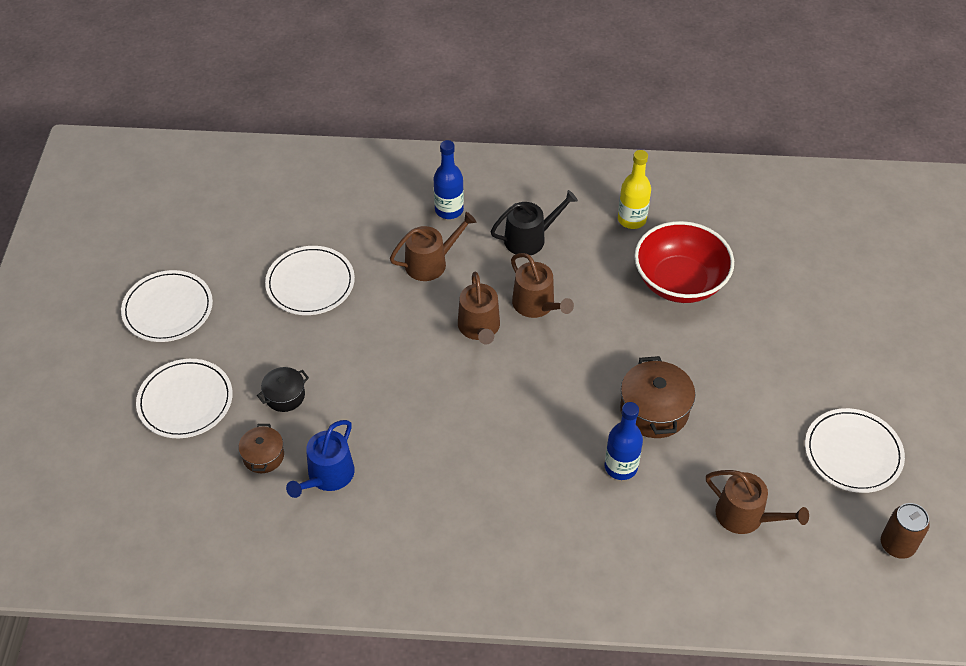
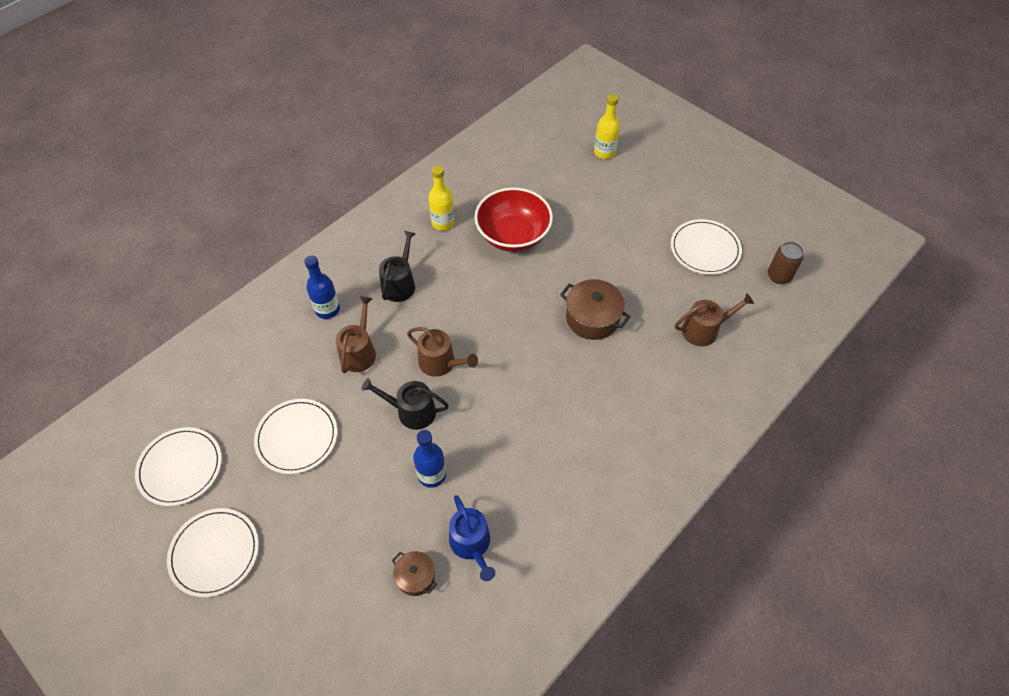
camera: 50 degrees left, 5 degrees up
(185, 401) = (313, 599): white plate -> white plate (180, 467)
(285, 396) = (377, 524): black pot -> none
(410, 342) = (411, 411): none -> black watering can
(537, 305) = (455, 319): brown watering can -> none
(621, 467) = (617, 366): blue bottle -> blue bottle (432, 475)
(876, 283) = (604, 152): none -> yellow bottle

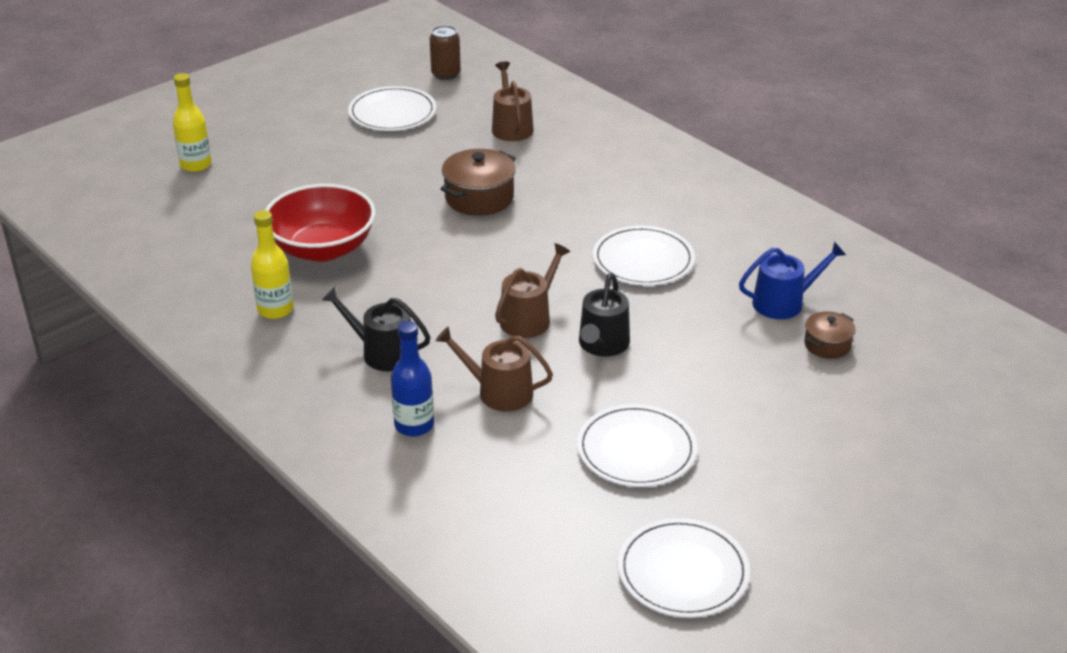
camera: 85 degrees left, 20 degrees down
(214, 553) = (814, 522): white plate -> white plate (643, 260)
(432, 475) = (695, 330): blue bottle -> none

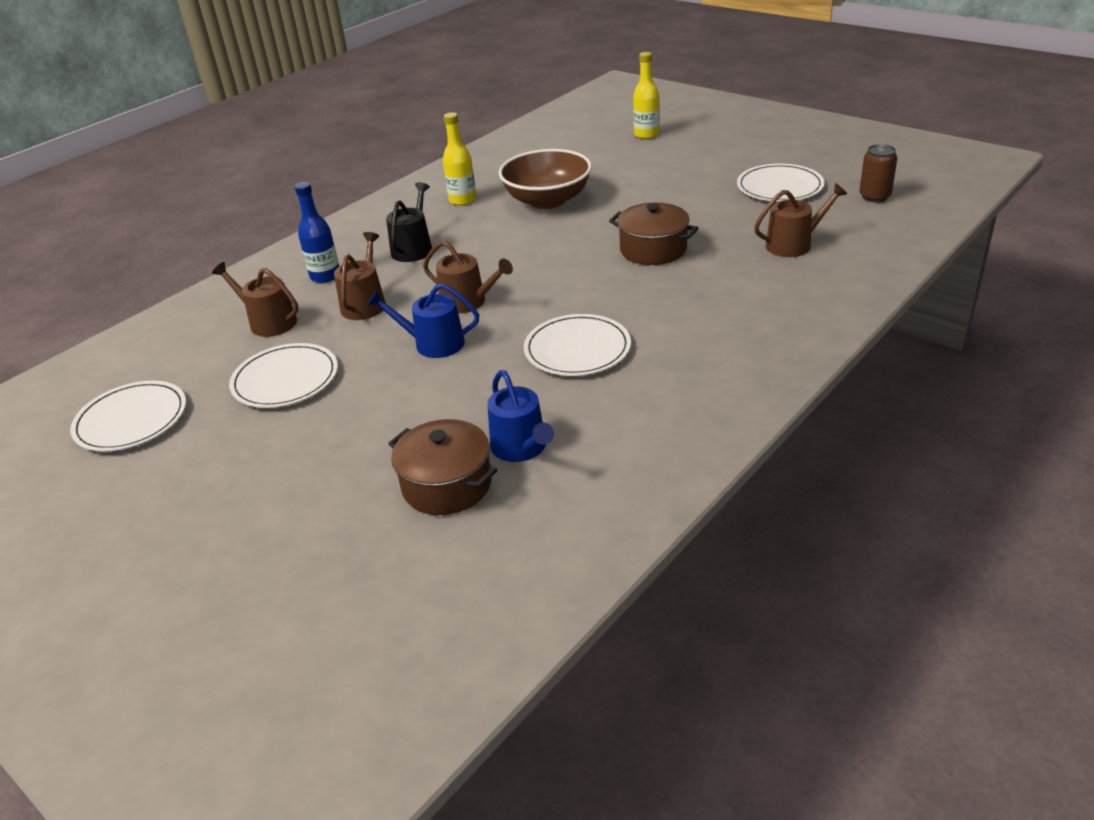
camera: 85 degrees right, 0 degrees up
(322, 248) = (547, 200): red bowl -> brown bowl
(507, 470) = (268, 322): none -> brown watering can
(602, 345) = (433, 343): black watering can -> blue watering can
(827, 345) = (447, 485): brown pot -> brown pot, size x1.70

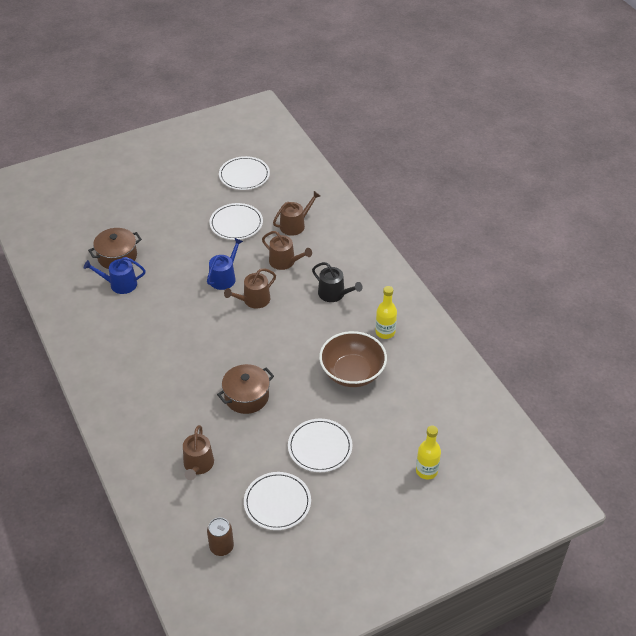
camera: 110 degrees right, 10 degrees up
(325, 276) = (329, 253): blue bottle -> none
(577, 349) = (174, 326): white plate -> white plate (320, 447)

